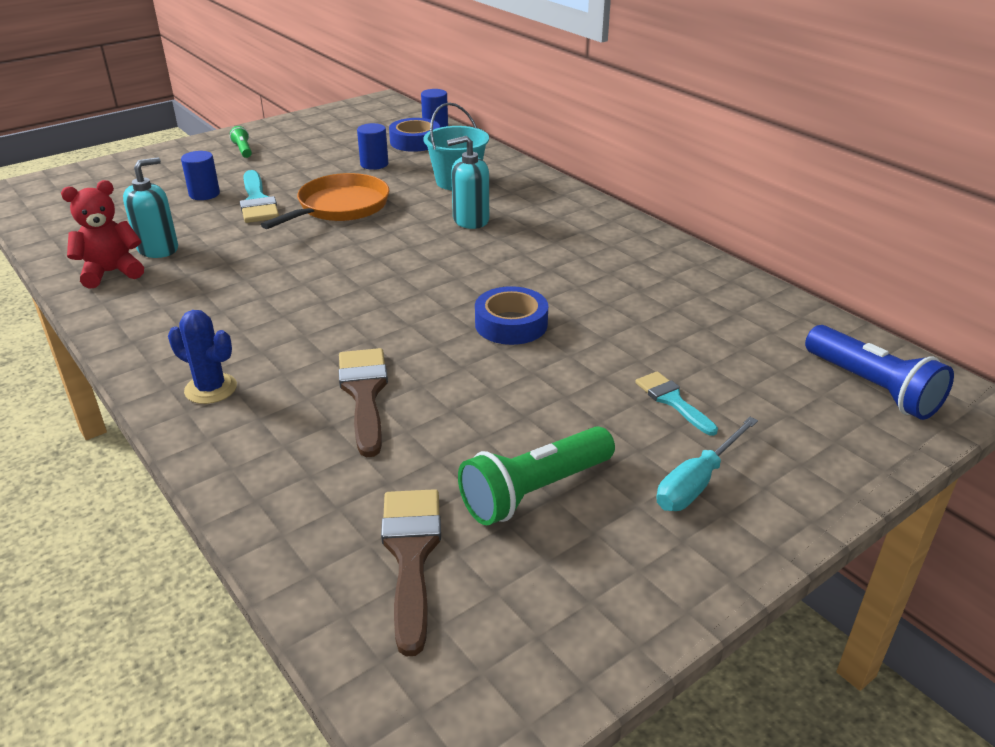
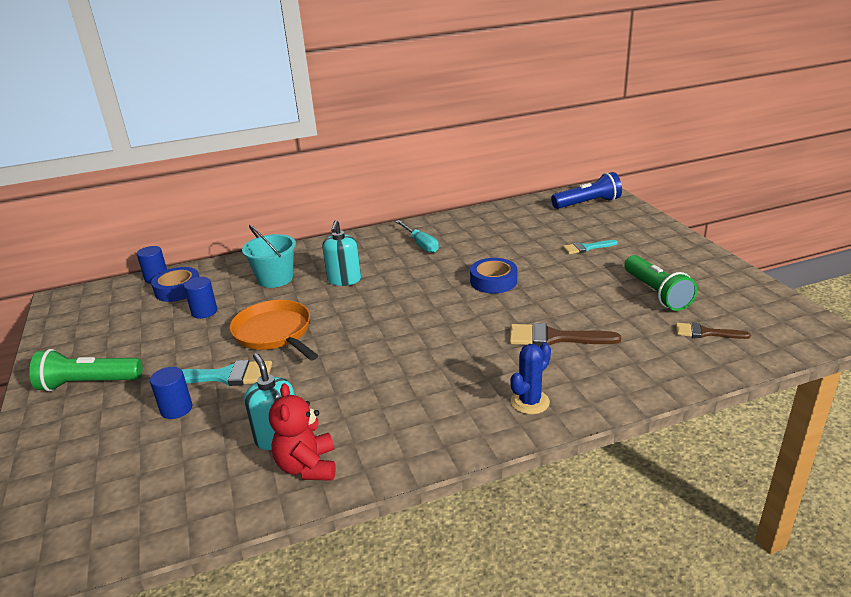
camera: 70 degrees left, 5 degrees down
(243, 150) = (88, 383): green flashlight -> green flashlight, size x2.03
(411, 555) = (705, 333): brown brush -> brown brush, size x0.63
(697, 482) = (652, 253): turquoise screwdriver -> turquoise screwdriver (420, 244)

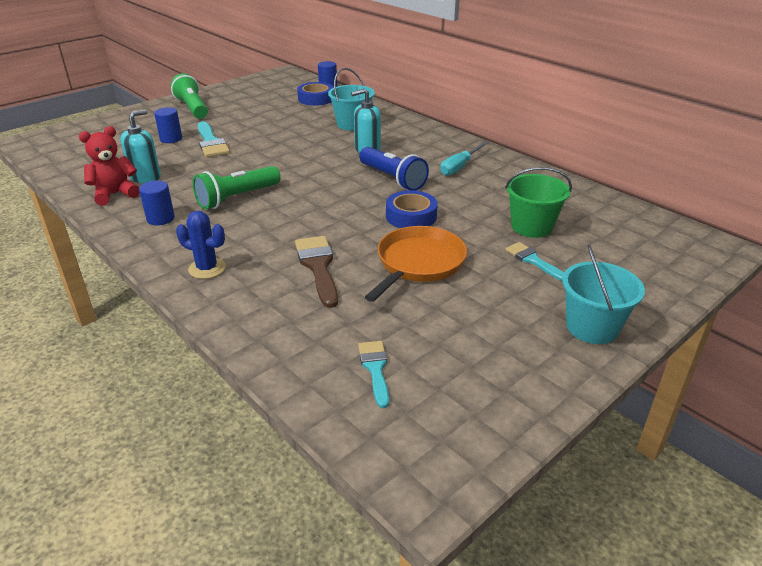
camera: 65 degrees right, 5 degrees up
(204, 312) = (290, 115): blue cylinder -> blue cylinder (160, 218)
(274, 333) = (272, 144): orange pan -> orange pan (418, 263)
(539, 238) = (532, 226): none -> green bucket
(588, 203) = (664, 245): blue flashlight -> blue flashlight (393, 179)
(656, 293) = (451, 323): green flashlight -> green flashlight (237, 198)
(673, 247) = (592, 327): none -> turquoise bucket
(705, 333) = (375, 369): brown brush -> turquoise brush

